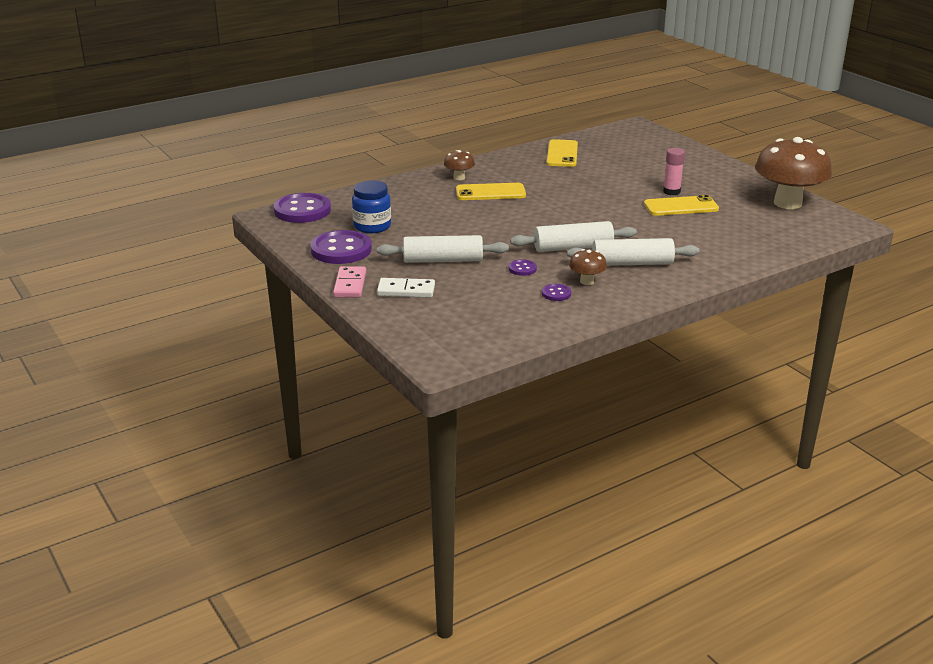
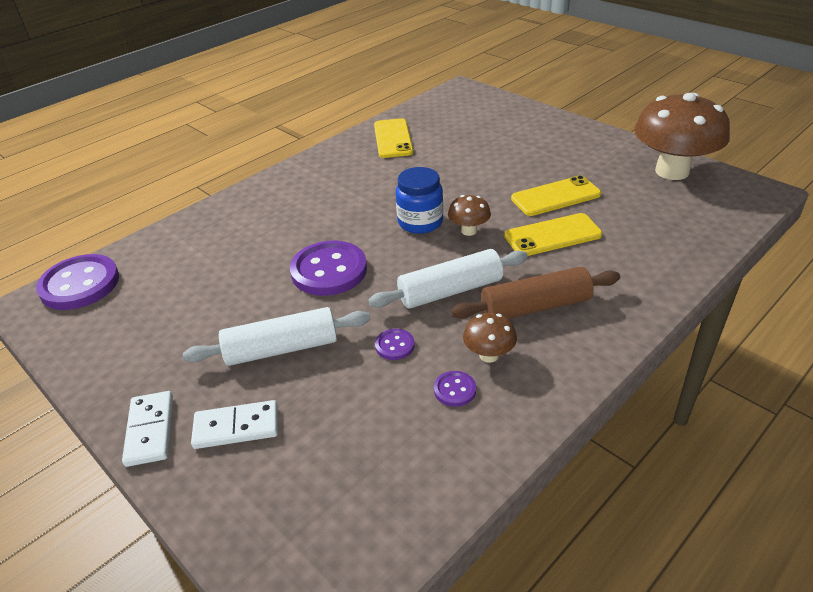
camera: 10 degrees left, 10 degrees up
(341, 250) = (135, 354): purple button -> purple button (329, 270)
(350, 284) = (150, 430): pink domino -> white domino
(372, 226) = (177, 298): blue jar -> blue jar (420, 222)
(459, 177) = (280, 193): brown mushroom -> brown mushroom (469, 231)
(490, 192) = (323, 211): yellow phone -> yellow phone (552, 235)
(632, 263) = (535, 307): white rolling pin -> brown rolling pin
(671, 192) = (535, 175): pink glue stick -> none

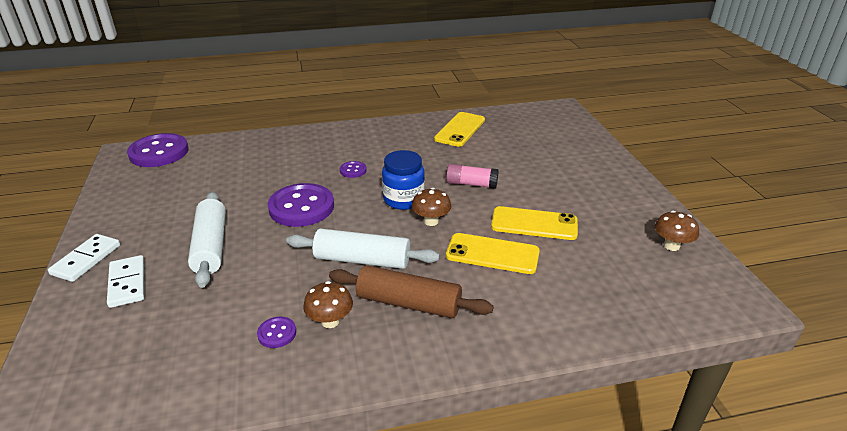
camera: 30 degrees right, 5 degrees down
(236, 427) = (127, 283): white domino -> white domino turned 45 degrees clockwise
(281, 349) = (211, 246): white rolling pin -> white rolling pin turned 60 degrees clockwise
(394, 345) = (278, 280): purple button -> purple button (353, 170)
(464, 184) = (471, 184): none -> pink glue stick
(672, 171) = (671, 246): brown mushroom -> brown mushroom, size x0.44

